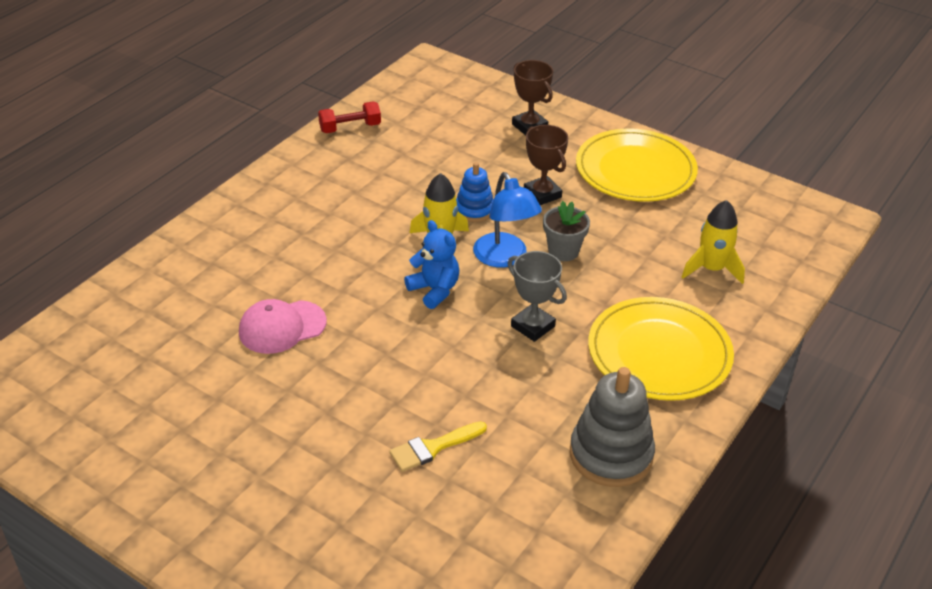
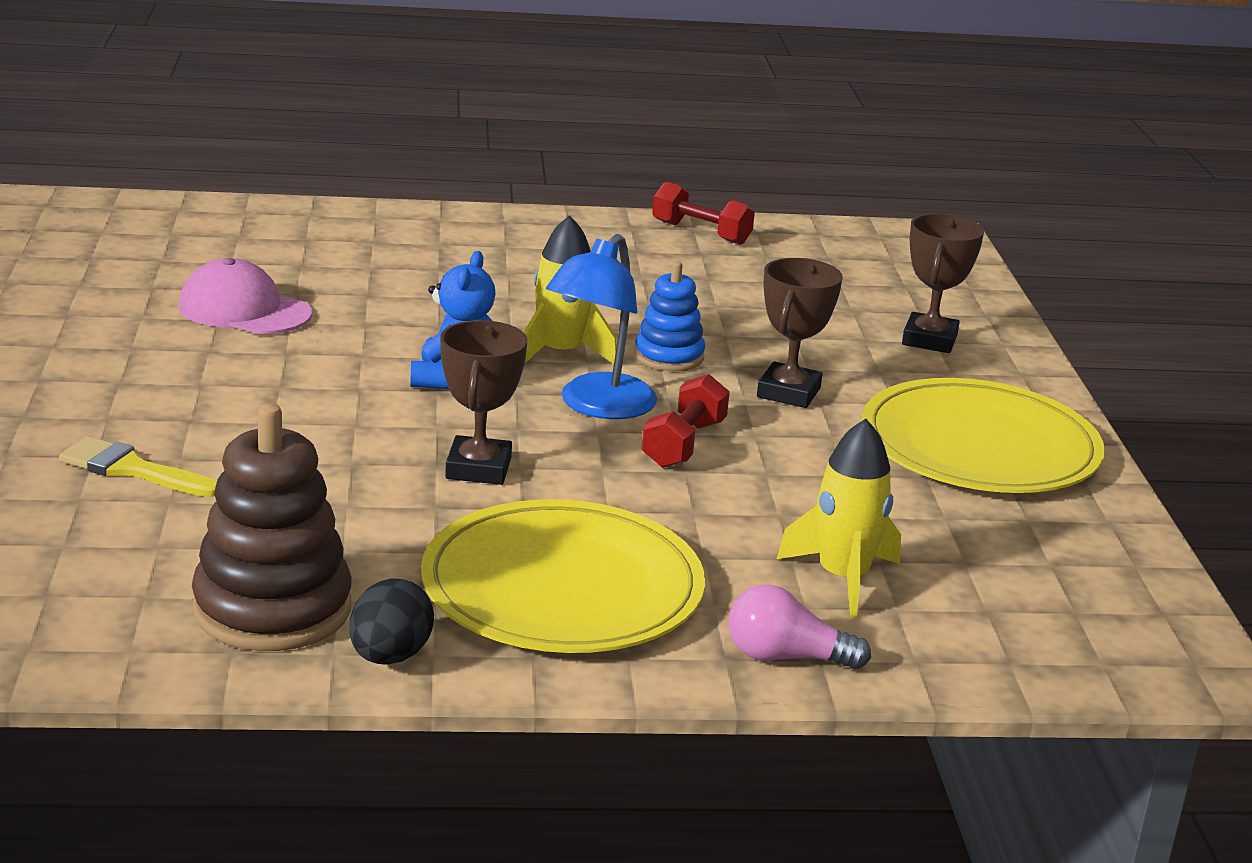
camera: 50 degrees right, 15 degrees down
(533, 326) = (478, 468): grey trophy -> brown trophy
(563, 251) = (684, 444): grey flower pot -> red dumbbell
(611, 455) = (272, 609): grey stacking toy -> brown stacking toy
(678, 434) = (389, 656): none -> black egg
(759, 318) = (786, 657): none -> pink light bulb

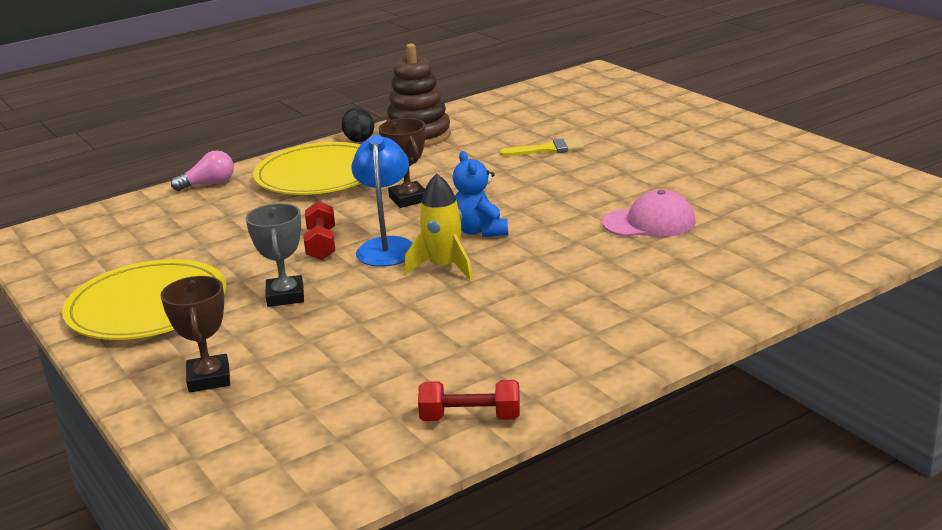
camera: 155 degrees right, 0 degrees up
(669, 356) = (379, 291): blue stacking toy -> none
(788, 392) = (285, 296): brown trophy -> grey trophy
(842, 578) = (199, 216): yellow rocket -> none

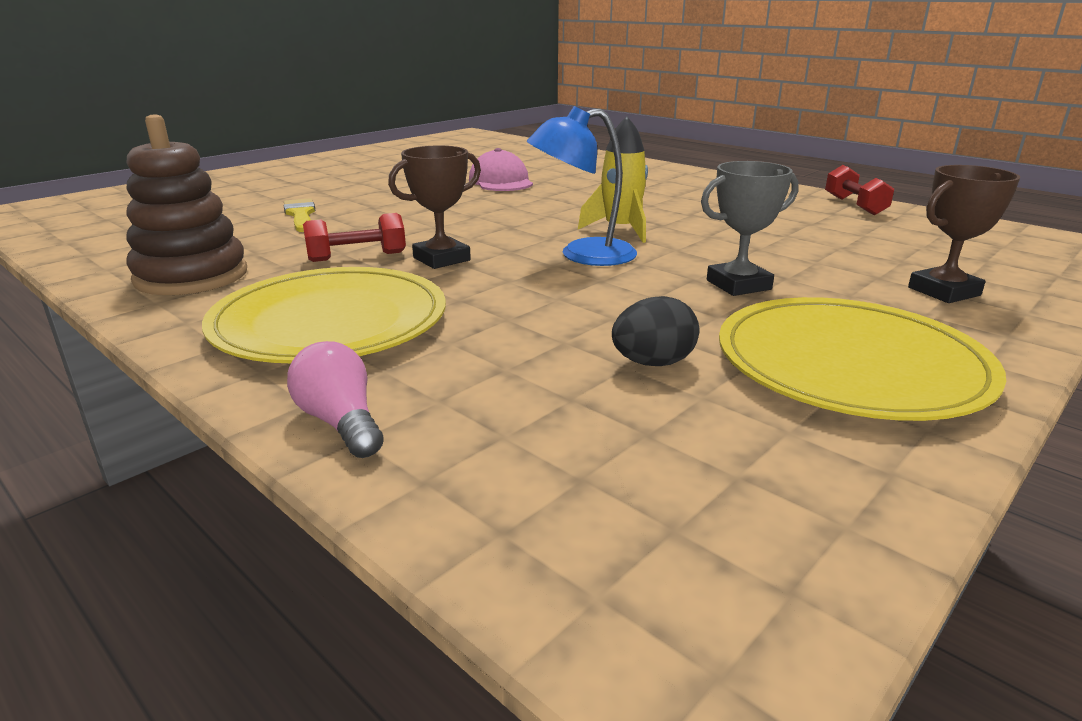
camera: 105 degrees left, 0 degrees up
(321, 245) = (592, 286): red dumbbell -> red dumbbell (357, 257)
(359, 139) = (168, 314): black egg -> black egg (653, 363)
(480, 231) = (531, 224): blue teddy bear -> none

